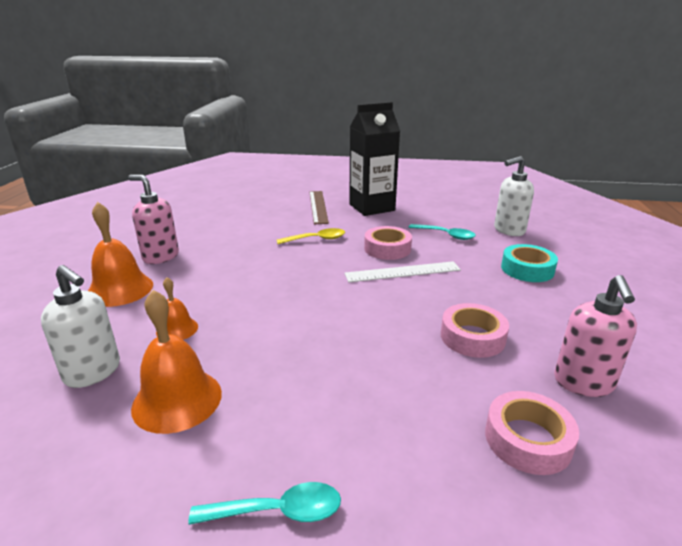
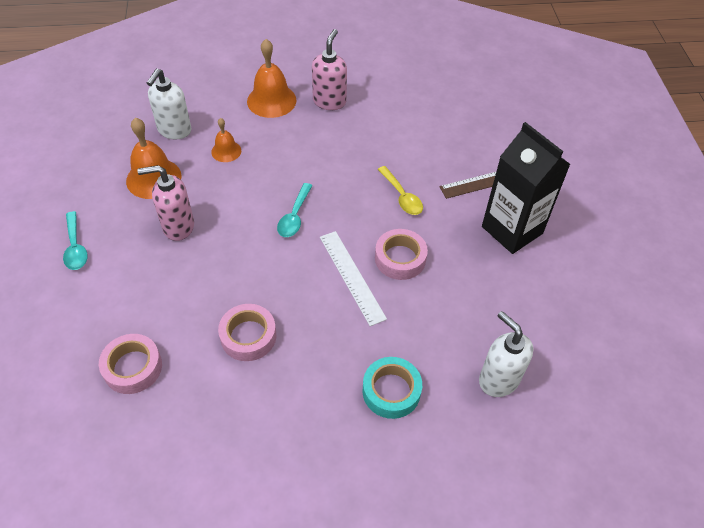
camera: 75 degrees right, 25 degrees up
(445, 235) = (456, 310): turquoise spoon -> turquoise spoon (294, 216)
(583, 383) = (197, 413): pink soap dispenser -> pink soap dispenser (178, 226)

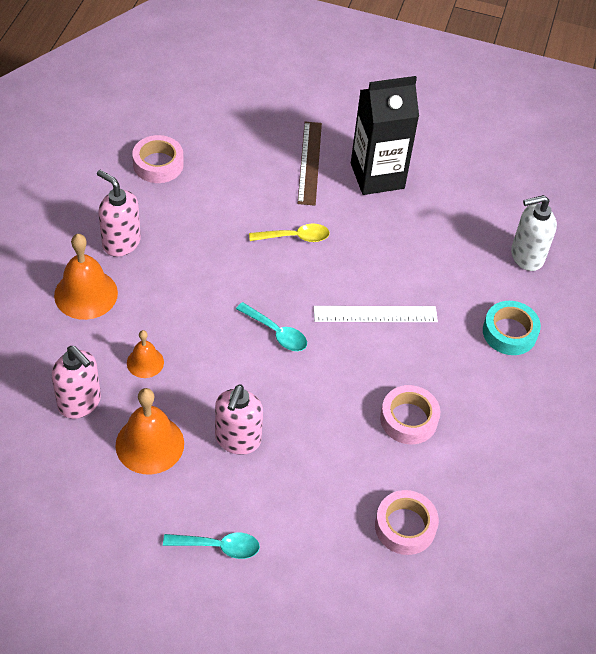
camera: 70 degrees left, 0 degrees up
(174, 130) = (80, 403): white soap dispenser -> pink soap dispenser
(400, 258) = (371, 269): pink tape -> pink tape (158, 164)

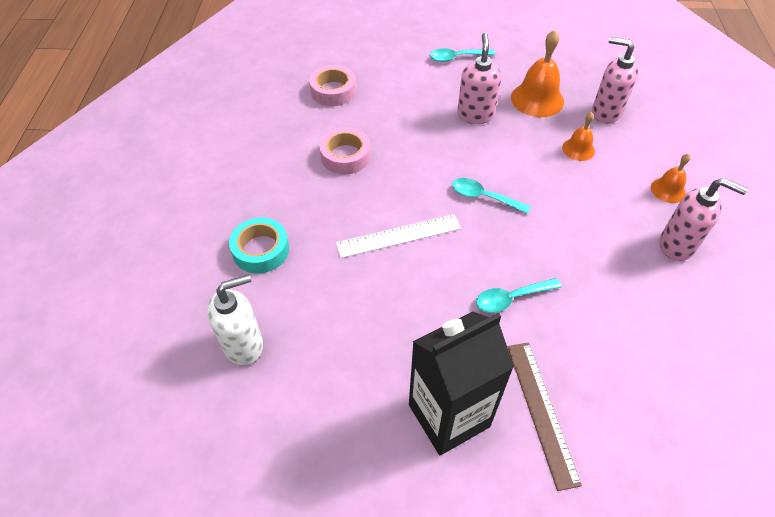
camera: 170 degrees right, 0 degrees up
(86, 294) = (668, 190): orange bell -> orange bell, size x0.57
(158, 164) = (713, 352): pink tape -> none
(295, 237) = (511, 298): yellow spoon -> turquoise spoon

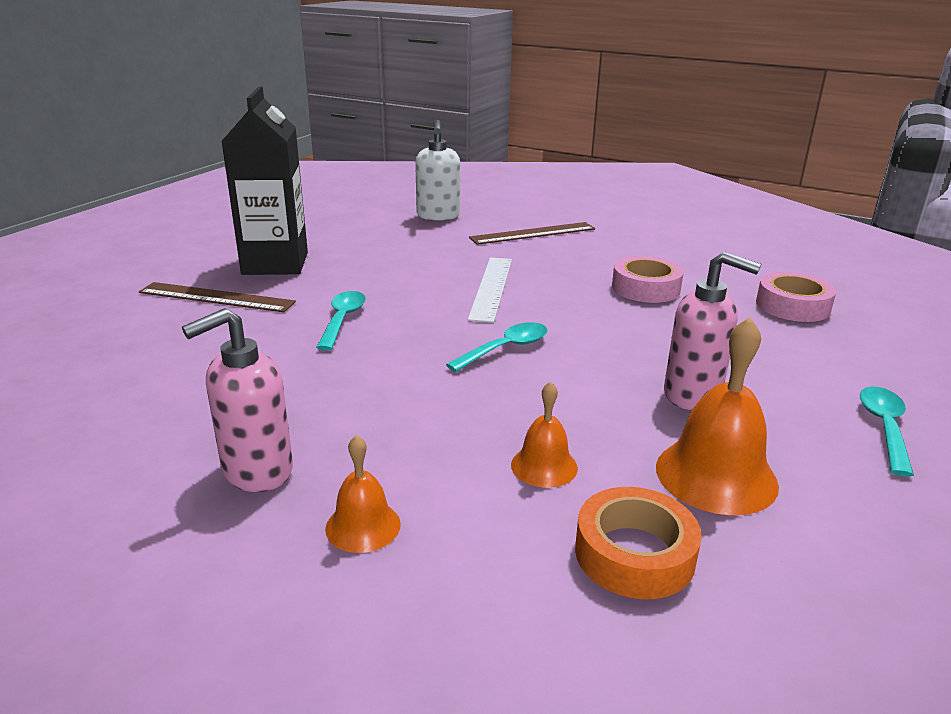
camera: 115 degrees right, 25 degrees down
(261, 250) = (533, 233): turquoise tape -> brown ruler
(605, 112) = (634, 554): pink soap dispenser -> orange tape

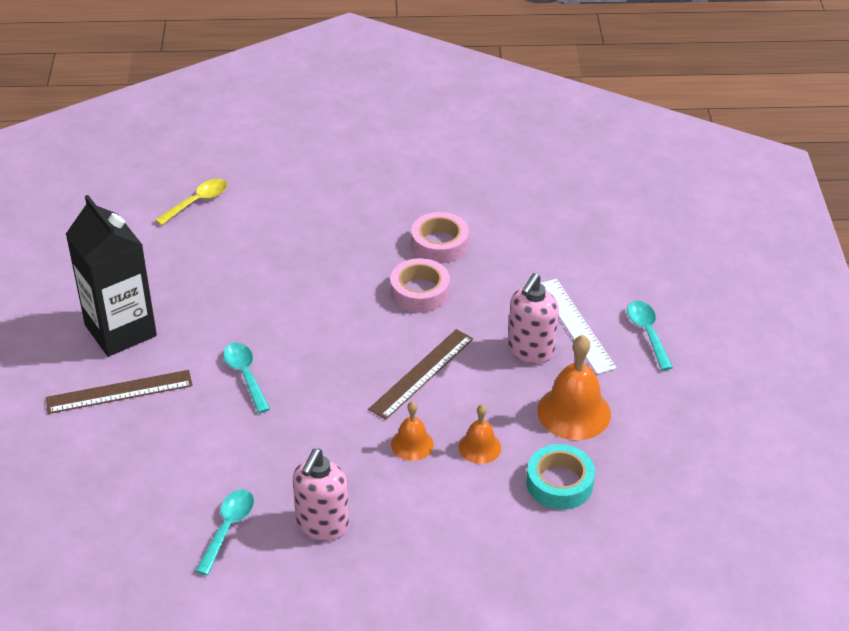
camera: 30 degrees left, 15 degrees up
(363, 526) = (414, 530): orange bell -> orange bell (412, 444)
(438, 216) = (197, 202): white soap dispenser -> yellow spoon
(491, 288) = (325, 291): white ruler -> white ruler (576, 325)
(505, 349) = (386, 357): turquoise spoon -> turquoise spoon (228, 528)
(533, 233) = (302, 198): brown ruler -> brown ruler (422, 373)
(634, 554) = (559, 483): orange tape -> turquoise tape
(693, 395) = (530, 351): pink soap dispenser -> pink soap dispenser turned 120 degrees clockwise
(792, 306) = (551, 225): pink tape -> pink tape (420, 292)

